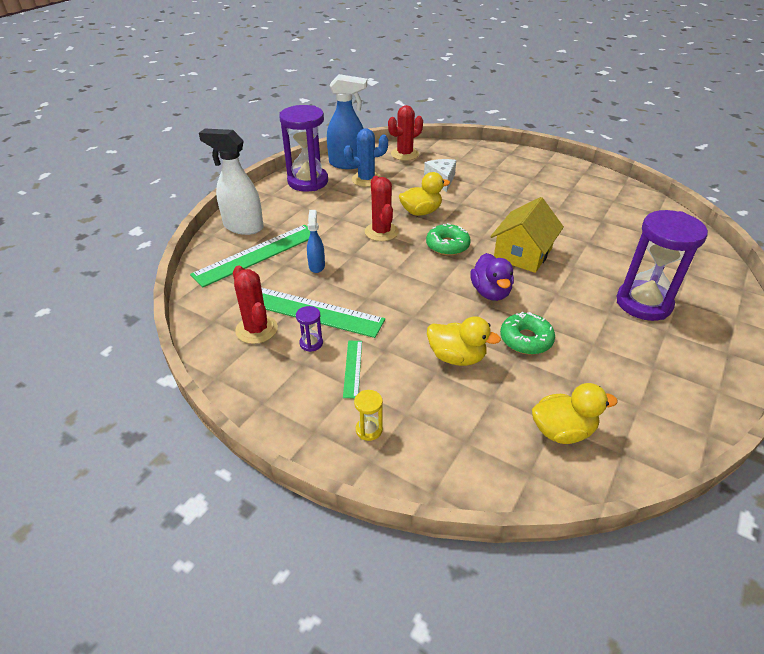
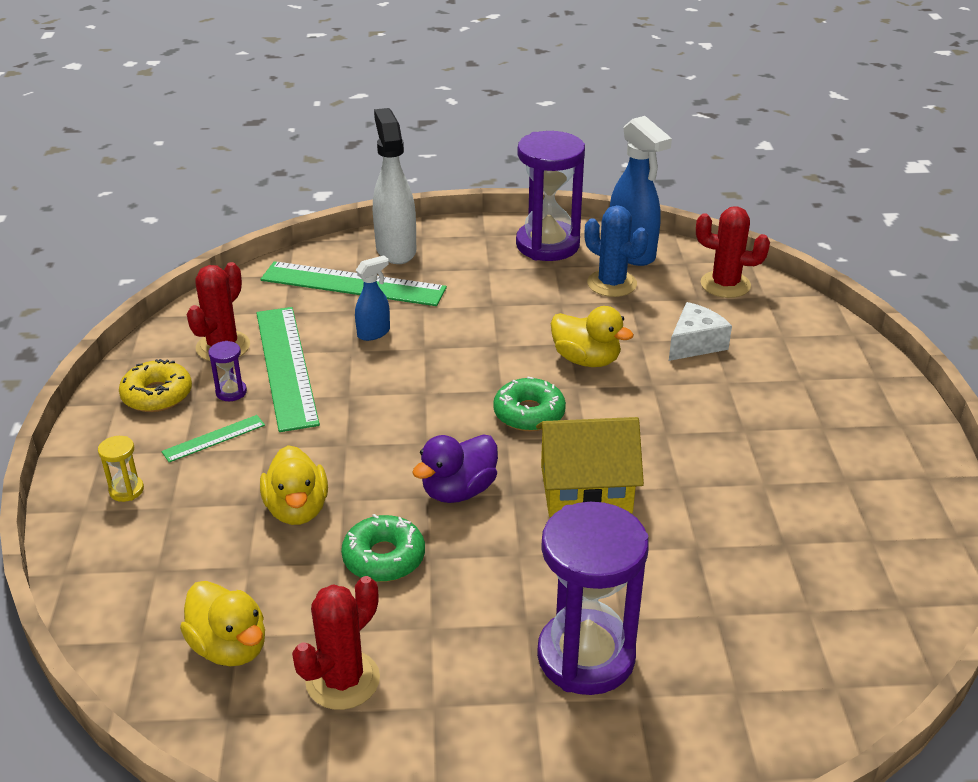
camera: 55 degrees right, 5 degrees down
(276, 379) = (157, 395): none -> yellow donut
(381, 232) = (499, 348): red cactus -> red cactus (342, 680)

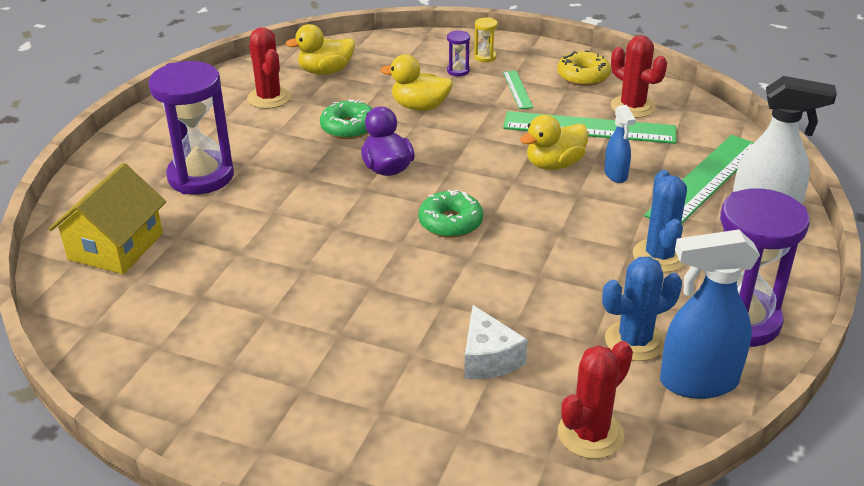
camera: 115 degrees right, 0 degrees up
(231, 392) = (569, 102): purple hourglass -> purple hourglass (458, 71)
(492, 289) = (659, 256): none -> blue cactus
(586, 360) = (505, 277): yellow duck -> yellow duck (554, 164)
(586, 489) = (341, 223): yellow house -> yellow house (116, 246)

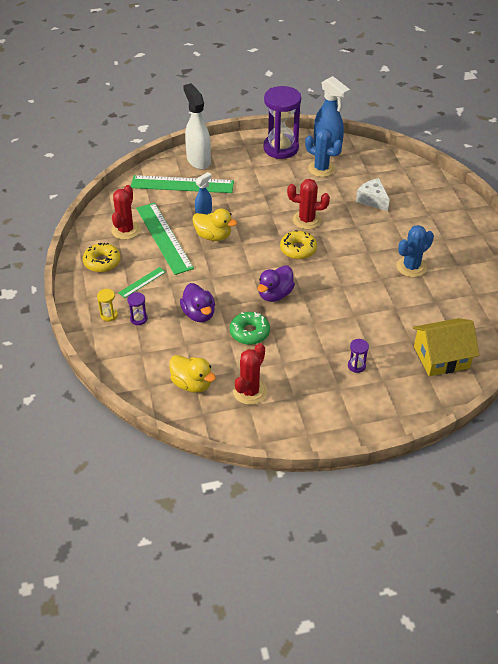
camera: 125 degrees left, 10 degrees up
(201, 176) = (356, 366): purple hourglass -> purple hourglass, size x0.40
(420, 107) = (199, 314): yellow duck -> purple duck
(450, 222) = (298, 249): green donut -> yellow donut
(488, 358) = (372, 200): white cheese -> white cheese turned 75 degrees counterclockwise
(590, 434) = (381, 163): red cactus -> red cactus (306, 220)
(659, 256) = (258, 179): blue cactus -> blue cactus (411, 267)

